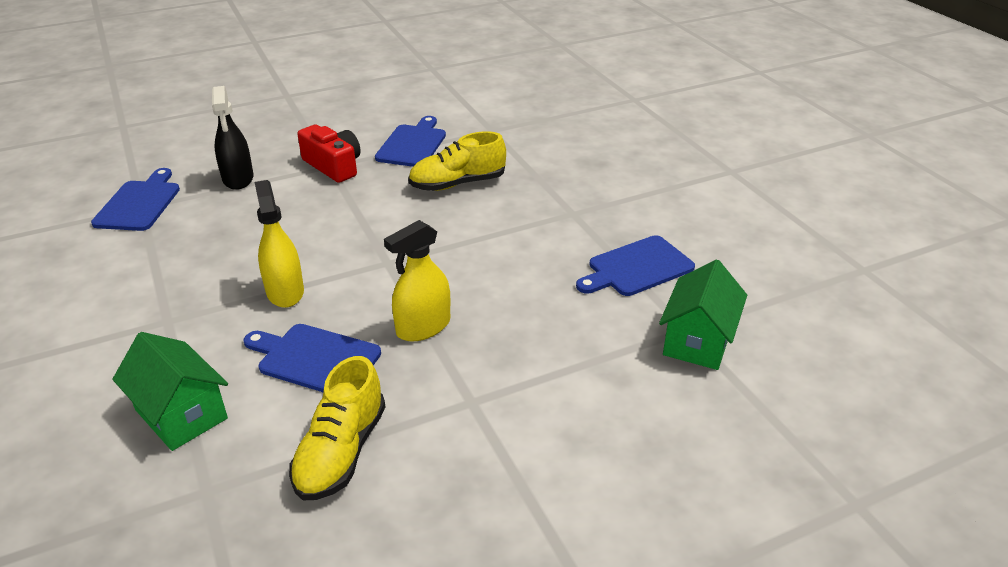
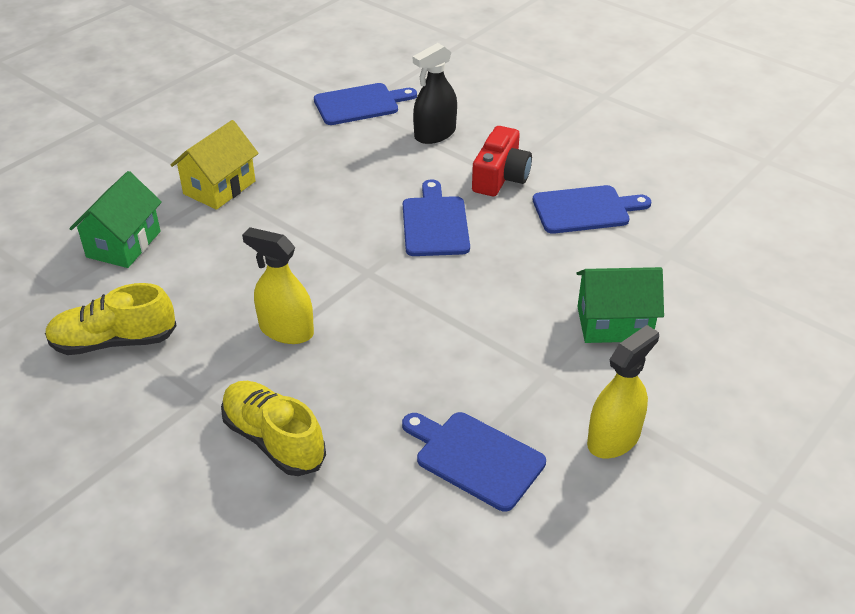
camera: 65 degrees right, 5 degrees up
(163, 321) = (219, 187): none -> yellow house
(285, 292) = (290, 231): yellow spray bottle -> yellow spray bottle (613, 439)
(315, 359) = (213, 284): blue cutting board -> blue cutting board (435, 223)
(457, 184) = (535, 268): yellow shoe -> yellow shoe (273, 440)
(697, 341) = (371, 544): green house -> green house (614, 324)

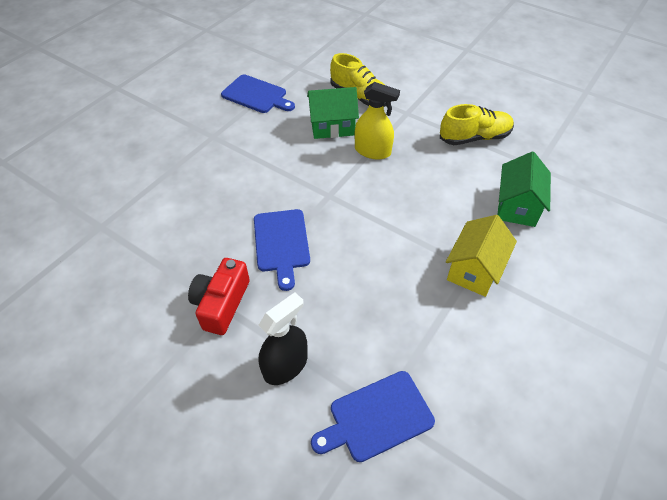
camera: 175 degrees right, 10 degrees up
(585, 210) = (152, 268): blue cutting board -> none
(613, 439) = (183, 107): yellow spray bottle -> none
(614, 324) = (162, 169): green house -> green house (332, 126)

